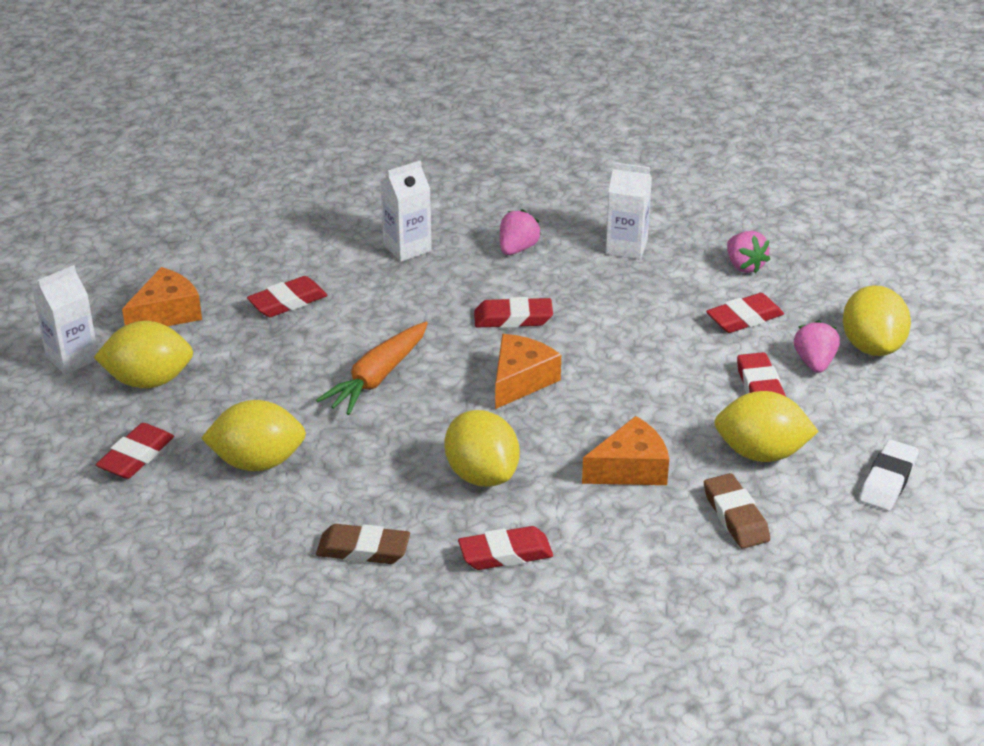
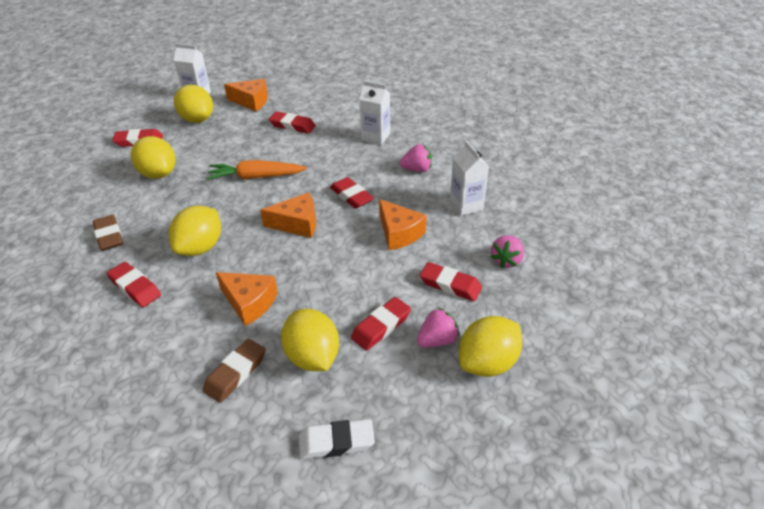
camera: 55 degrees right, 5 degrees up
(623, 314) = (399, 233): none -> orange cheese

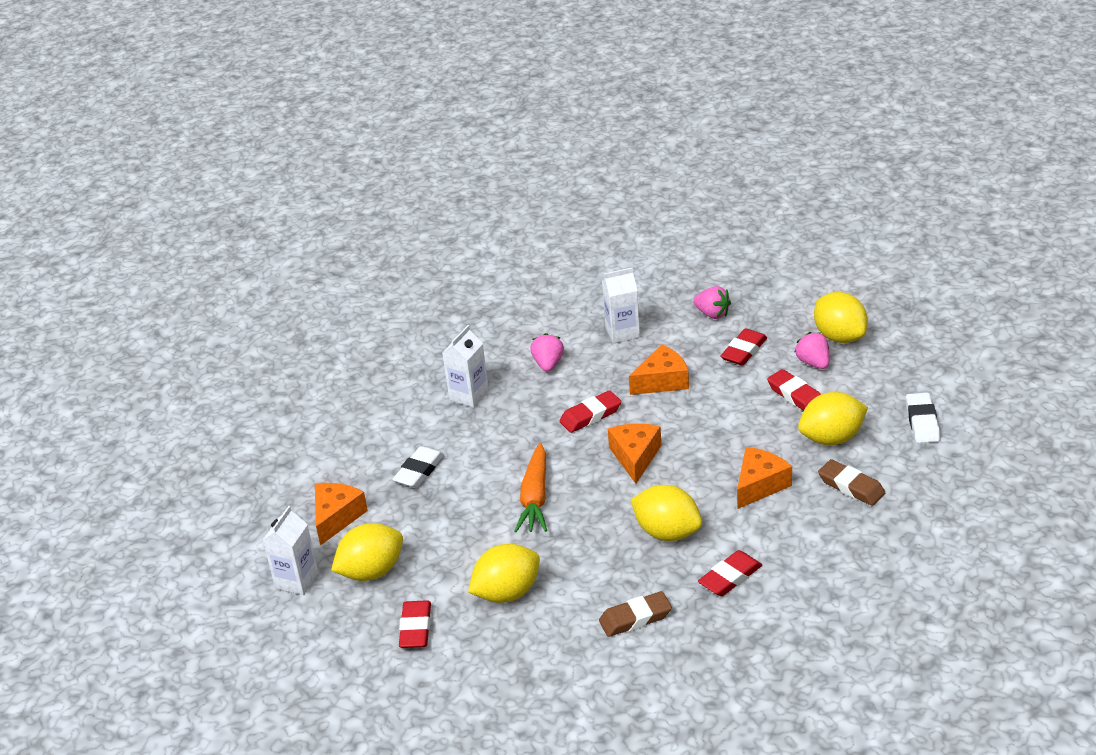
camera: 80 degrees left, 5 degrees down
(292, 125) = (419, 471): red eraser -> white eraser

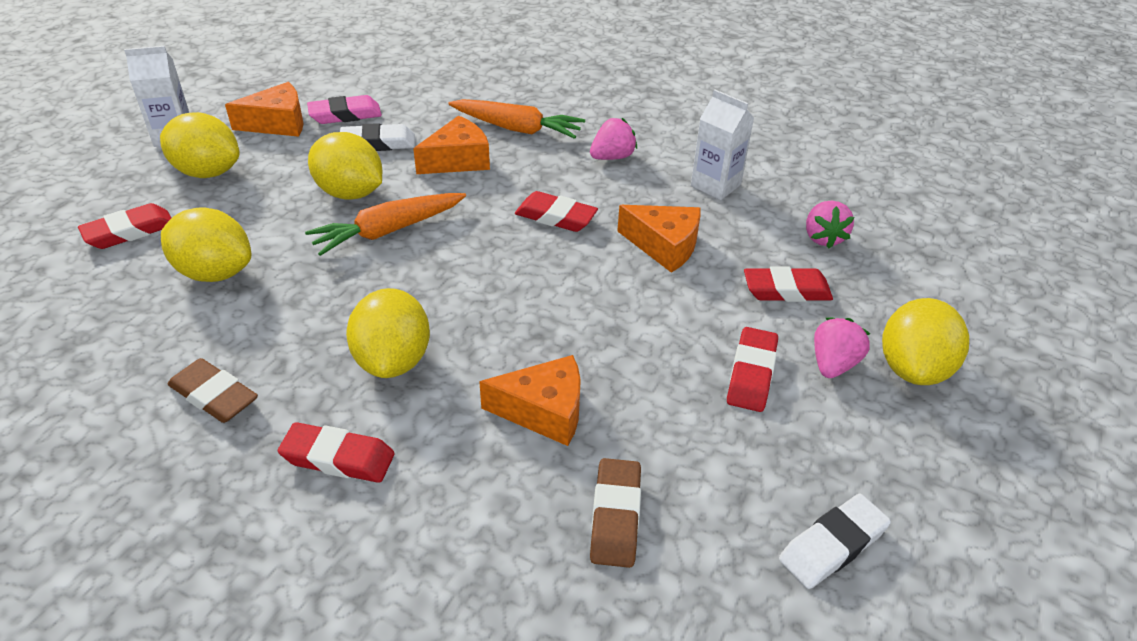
camera: 50 degrees right, 5 degrees up
(360, 477) = (345, 115): none -> pink eraser
(469, 395) = (517, 129): white carton -> orange carrot
(635, 457) = (512, 278): orange cheese -> orange cheese (458, 160)
(832, 438) = (700, 449): yellow lemon -> yellow lemon (350, 193)

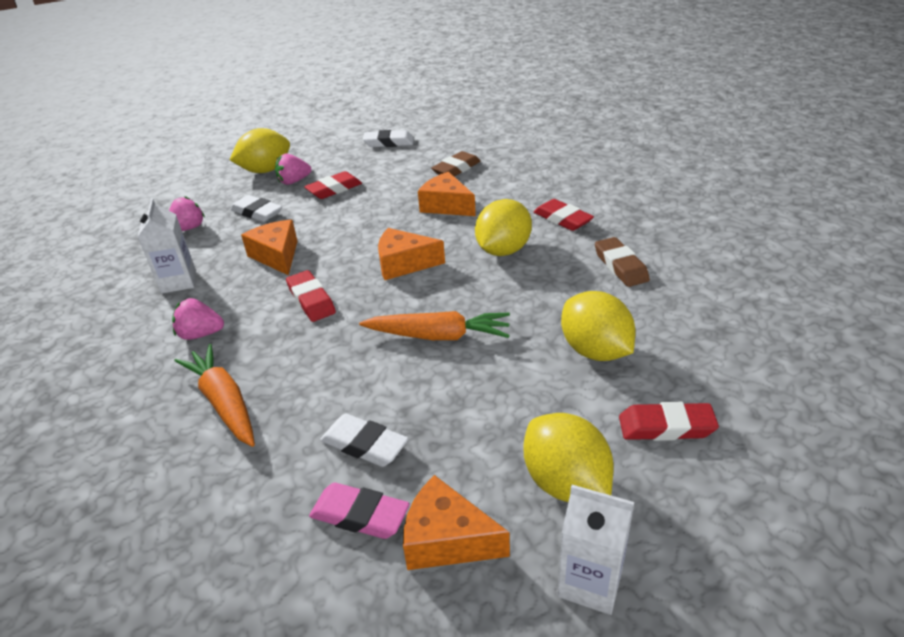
camera: 140 degrees left, 5 degrees down
(350, 193) = (440, 388): yellow lemon -> none
(458, 160) = (317, 386): orange cheese -> orange cheese (404, 264)
(786, 290) = (257, 213): red eraser -> white eraser

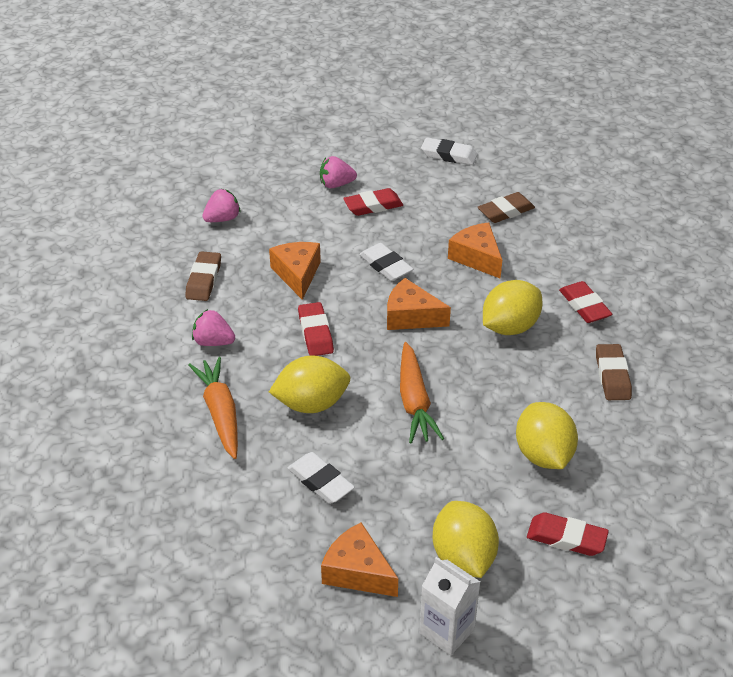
camera: 15 degrees right, 5 degrees up
(178, 282) = (204, 280): white carton -> brown eraser
(257, 213) = (291, 216): white eraser -> white eraser (385, 266)
(266, 170) = (312, 161): yellow lemon -> yellow lemon (311, 404)
(360, 515) = (300, 535): pink eraser -> none
(438, 336) = (414, 401): orange carrot -> orange carrot turned 60 degrees clockwise

